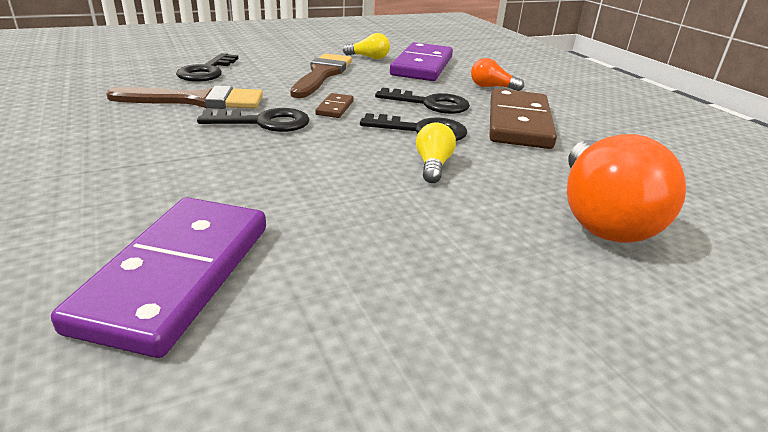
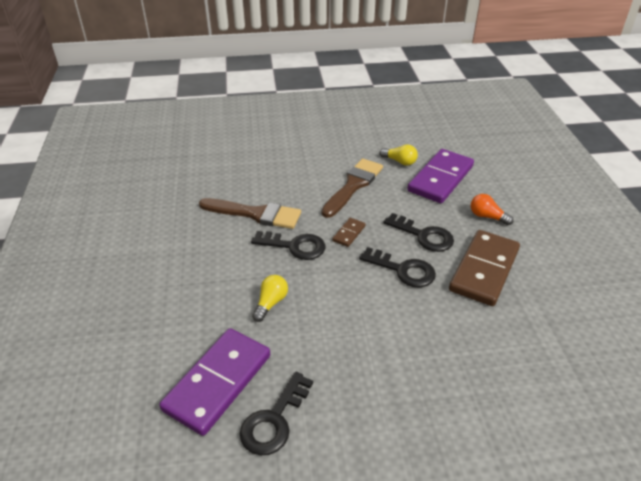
camera: 20 degrees right, 10 degrees up
(207, 71) = (269, 174): black key -> black key (274, 420)
(433, 166) = (394, 312): yellow light bulb -> yellow light bulb (271, 303)
(601, 216) = (487, 383): orange light bulb -> none

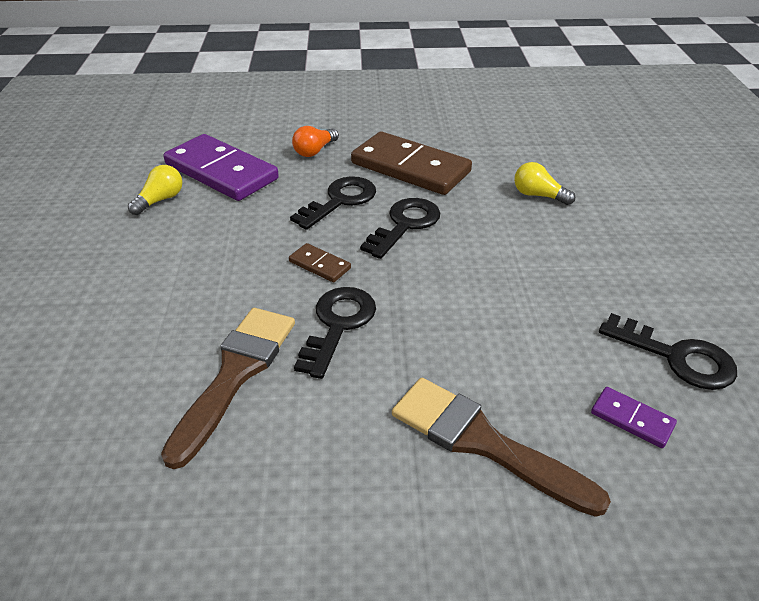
camera: 85 degrees left, 0 degrees up
(218, 382) = (632, 419): purple domino -> purple domino, size x0.44
(271, 303) = (466, 356): yellow light bulb -> yellow light bulb (538, 195)
(353, 185) = (201, 250): brown brush -> brown brush (482, 442)

